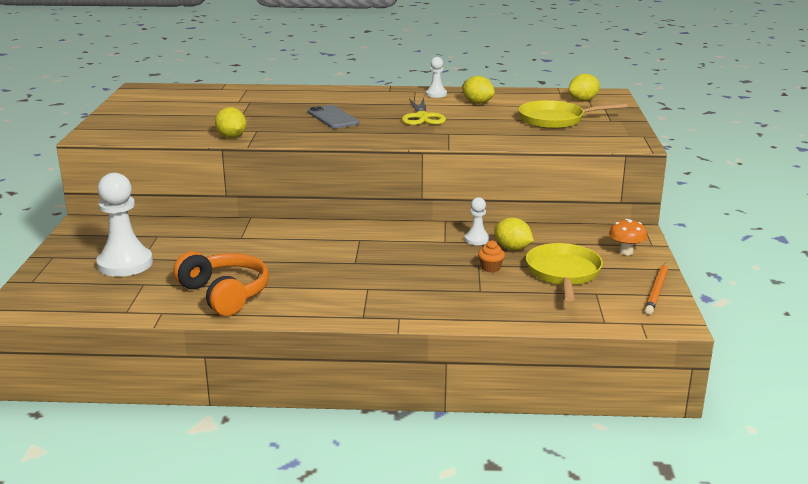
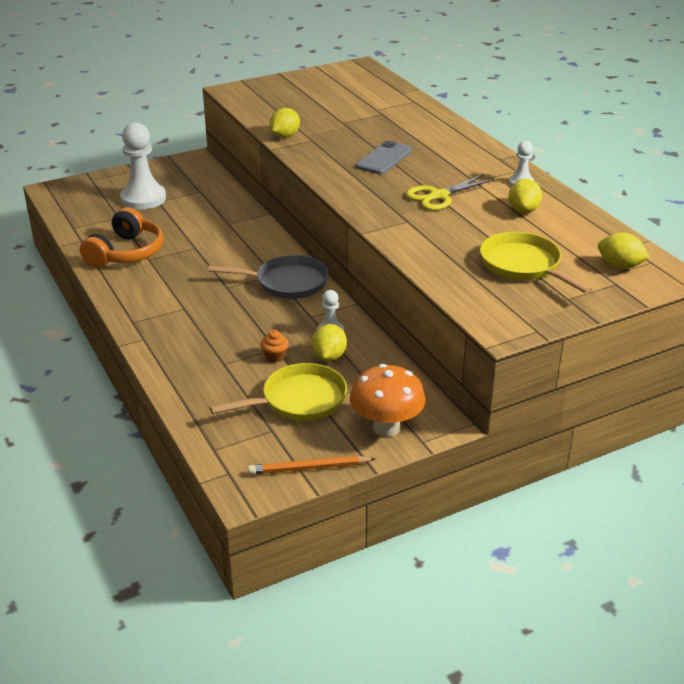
camera: 60 degrees right, 10 degrees up
(380, 237) = (287, 283): none -> grey pan
(626, 252) = (386, 428): orange mushroom -> orange mushroom, size x1.69

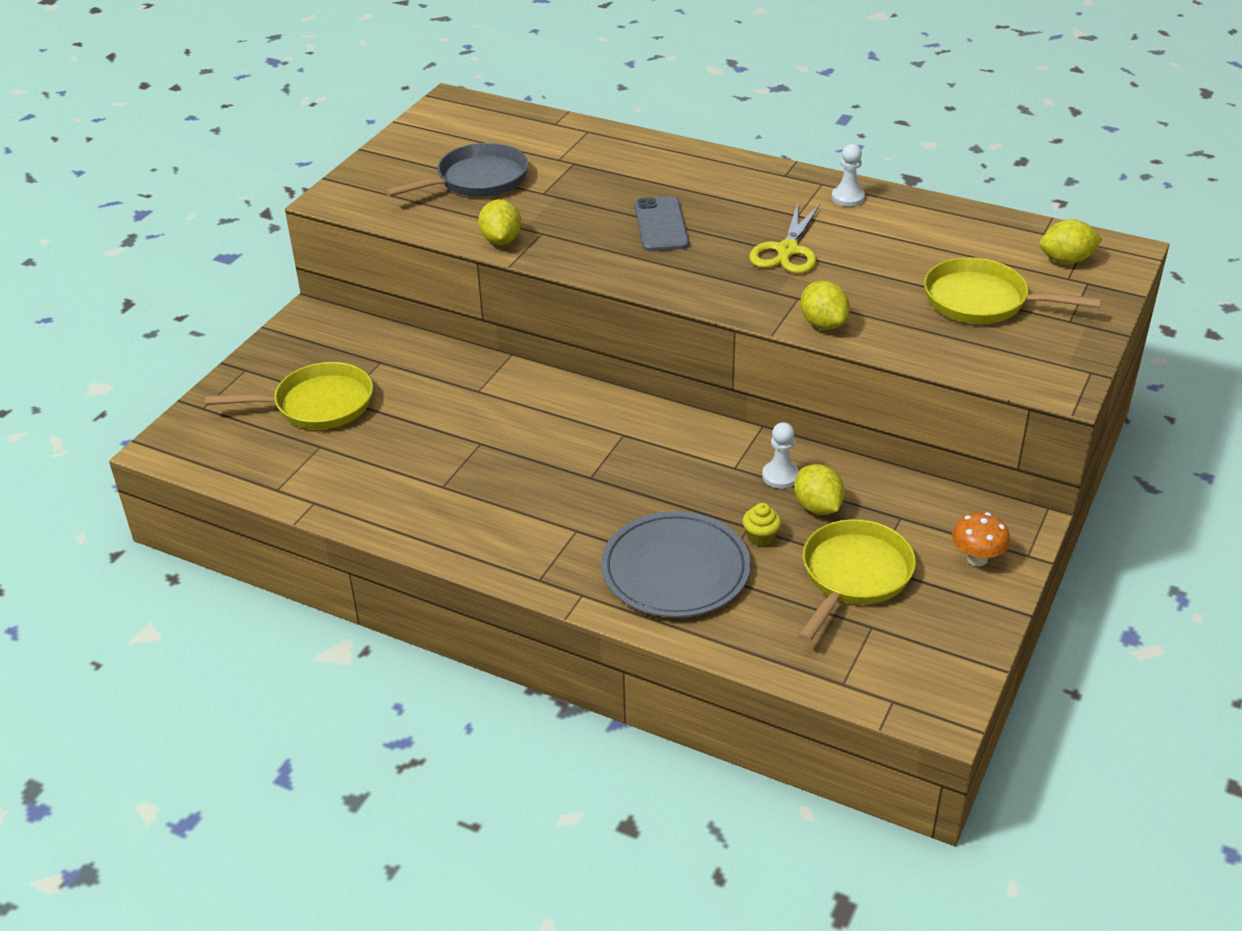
camera: 35 degrees left, 5 degrees up
(126, 252) = (401, 491): orange headphones -> none
(143, 199) = (317, 404): white pawn -> yellow pan
(206, 350) = (675, 570): none -> grey plate
(275, 356) = (761, 537): orange cupcake -> yellow cupcake
(287, 283) = (653, 438): grey pan -> grey pan (477, 180)
(309, 468) = (963, 647): orange pencil -> none
(386, 428) = (977, 559): orange mushroom -> orange mushroom, size x0.59
(523, 210) = (895, 232): yellow lemon -> yellow lemon (823, 324)

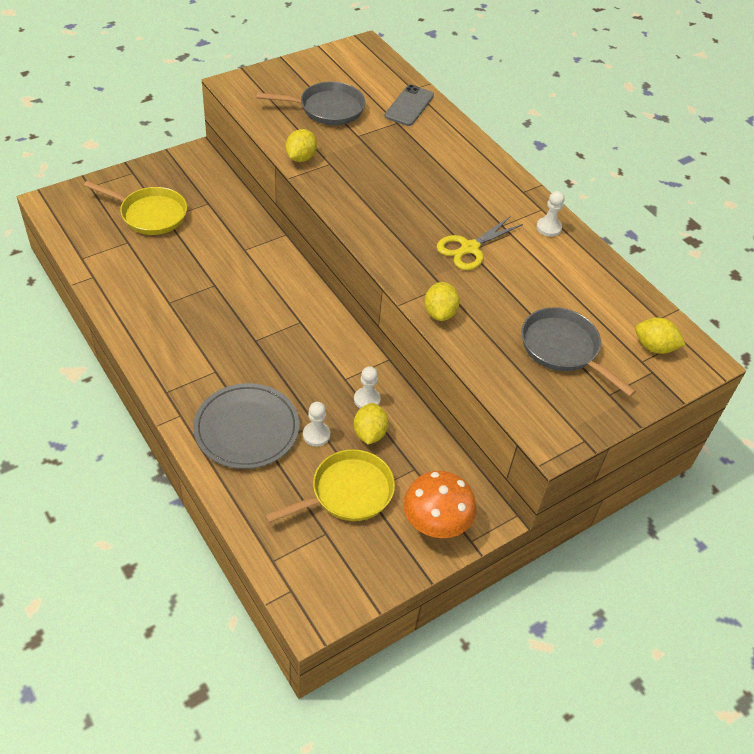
camera: 25 degrees right, 10 degrees up
(661, 225) = (407, 192): grey phone -> grey phone (409, 106)
(761, 537) = (316, 435): yellow cupcake -> white pawn
(977, 559) = (435, 525): orange mushroom -> orange mushroom, size x1.69
(982, 301) = (563, 349): yellow pan -> grey pan

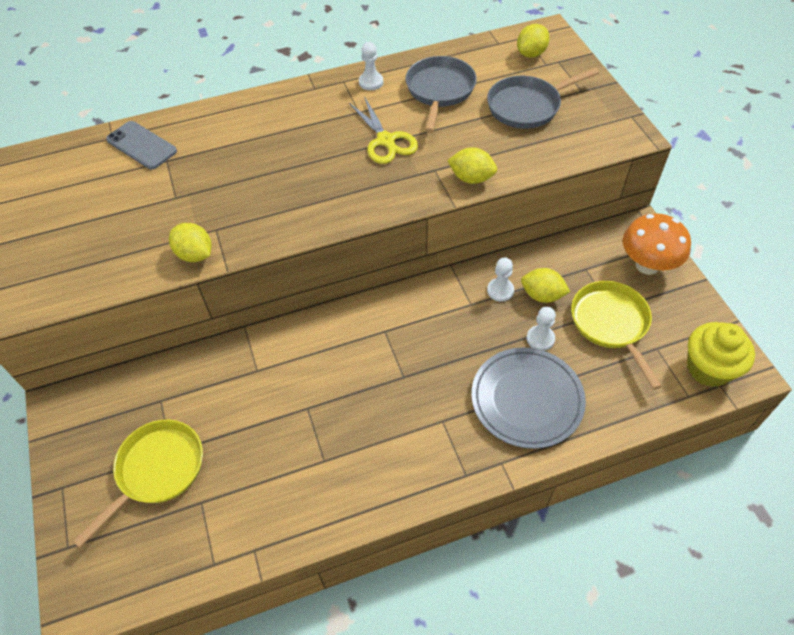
camera: 70 degrees left, 5 degrees up
(310, 580) = (708, 368): none -> yellow cupcake
(327, 109) = (113, 217): grey pan -> grey pan (439, 91)

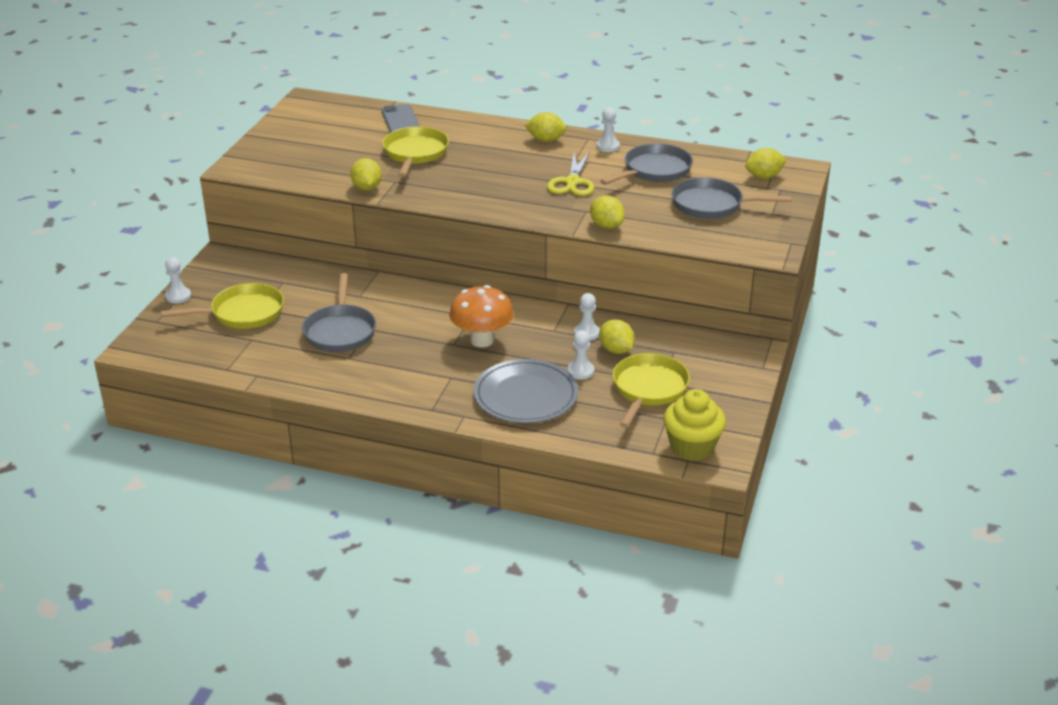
camera: 35 degrees right, 20 degrees down
(60, 493) = (178, 296): none -> white pawn
(199, 181) = (415, 153): none -> yellow pan
(282, 430) = (340, 331): none -> grey pan
(308, 101) = (546, 140): none -> yellow lemon
(647, 265) = (729, 372): orange mushroom -> orange mushroom (482, 340)

